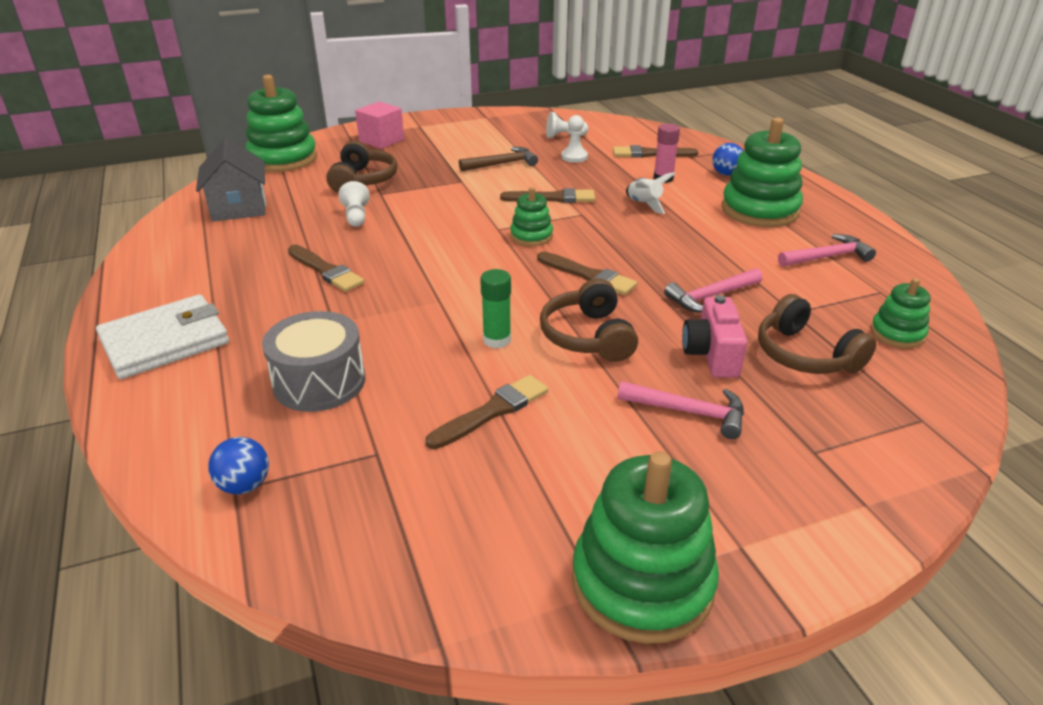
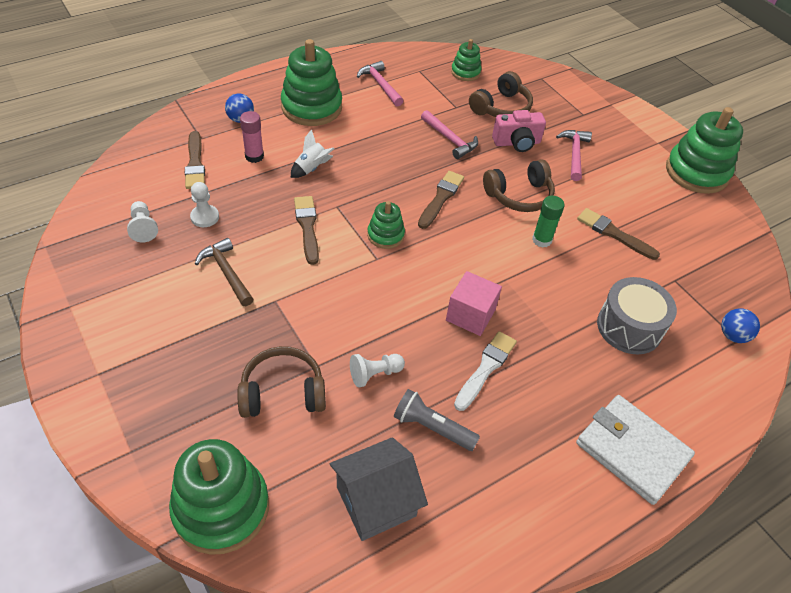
camera: 105 degrees left, 15 degrees up
(283, 236) = (432, 427): none -> grey flashlight
(326, 270) = (485, 368): brown brush -> white brush
(381, 140) = (152, 405): pink cube -> pink cube (470, 315)

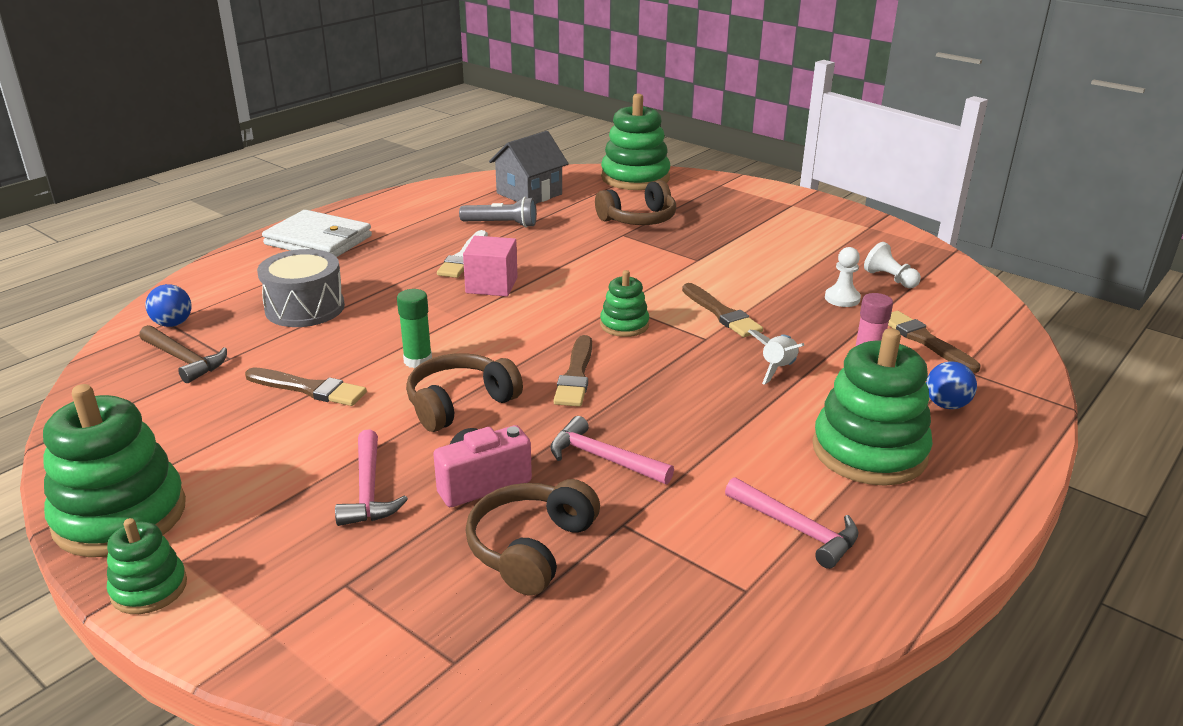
camera: 165 degrees right, 20 degrees down
(226, 272) = (765, 267): brown hammer -> brown hammer (184, 360)
(375, 374) = (567, 239): white pawn -> none
(465, 72) = (643, 618): green stacking toy -> green stacking toy (149, 588)

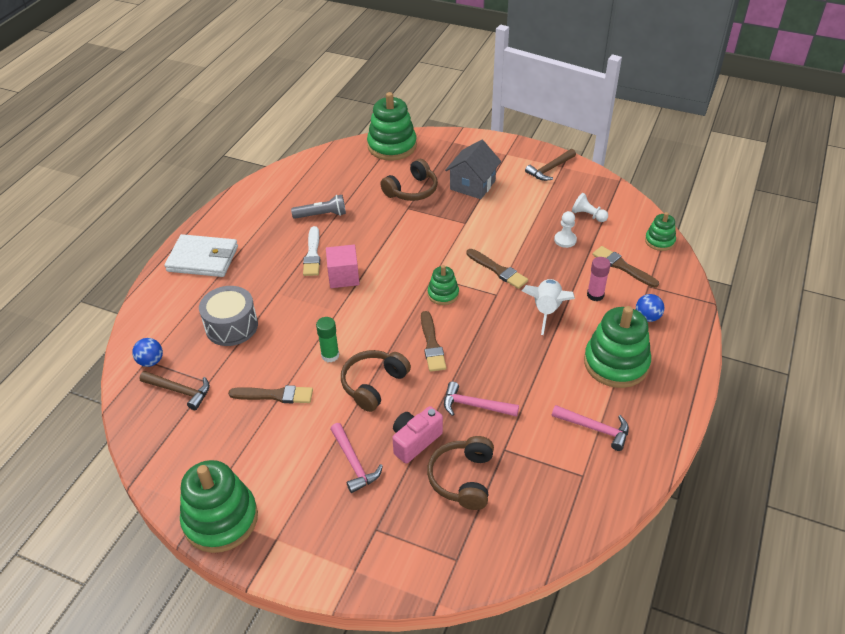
camera: 15 degrees left, 15 degrees up
(149, 588) = (270, 562): green stacking toy -> green stacking toy (659, 241)
(529, 194) = (326, 178): grey house -> grey house (472, 185)
(777, 369) = (546, 310): white rocket -> white rocket, size x1.51
(850, 227) = (550, 169): none -> brown hammer

